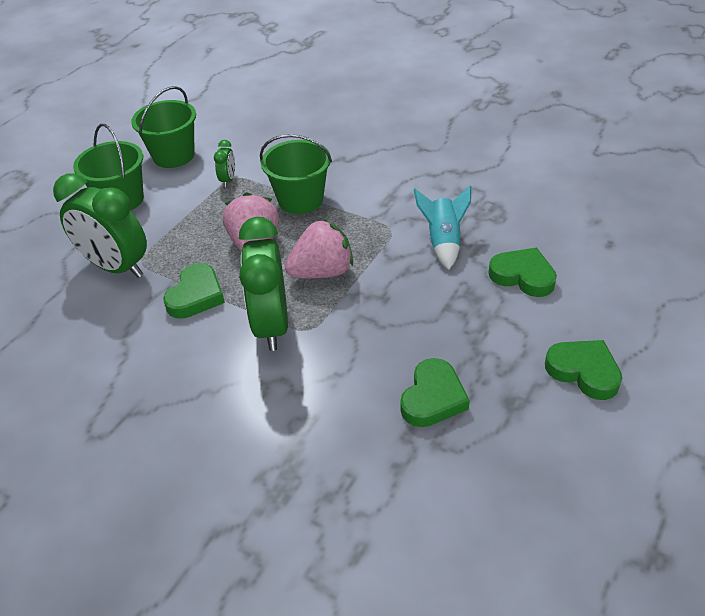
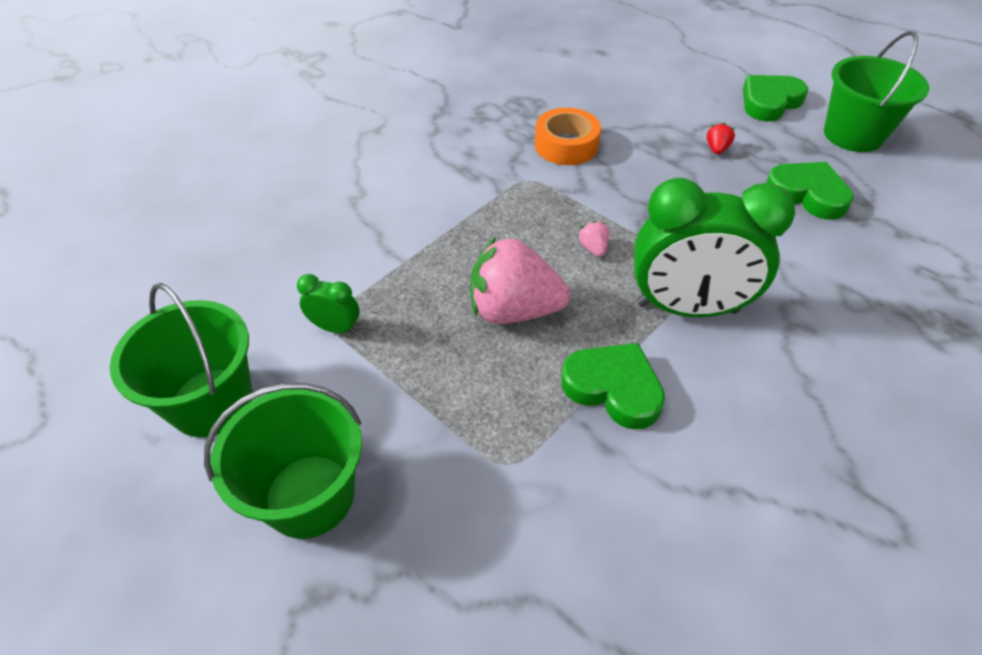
camera: 80 degrees left, 5 degrees up
(116, 267) = (515, 504): green clock -> none
(300, 200) = (430, 250): green bucket -> green bucket (853, 135)
(322, 272) = (593, 248): pink strawberry -> pink strawberry, size x0.40
(443, 242) = (566, 145): turquoise rocket -> orange tape
(479, 333) = (716, 149): none -> red strawberry
(523, 276) = (635, 106): green heart -> none

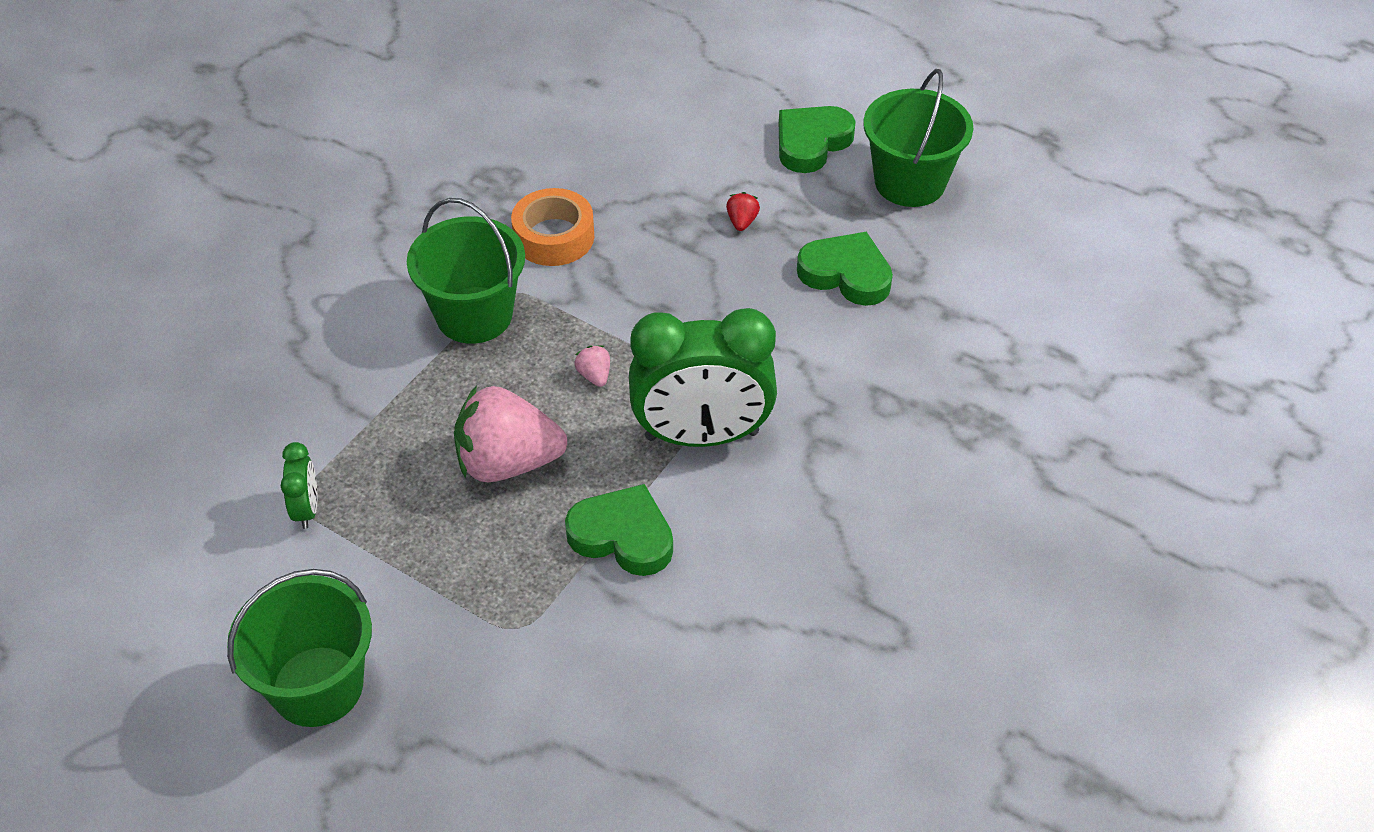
camera: 10 degrees left, 0 degrees up
(211, 402) = (186, 609): green bucket -> green bucket (474, 315)
(335, 328) = (307, 509): green clock -> green clock turned 75 degrees clockwise

